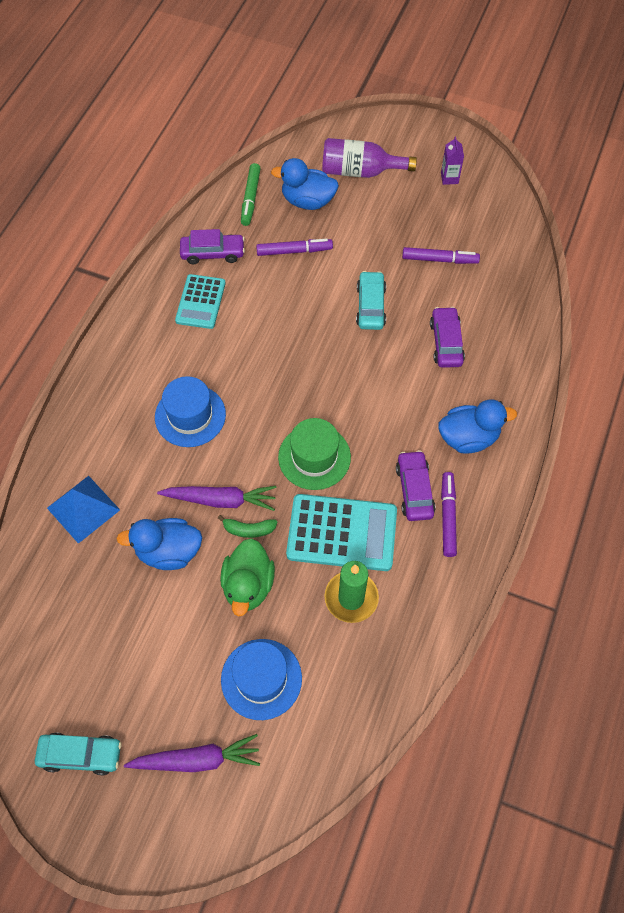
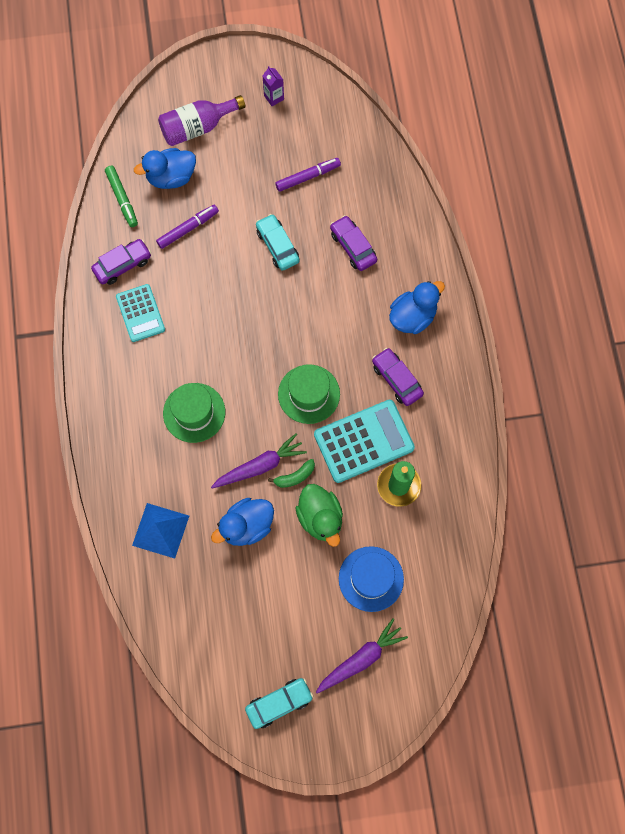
camera: 30 degrees left, 10 degrees up
(190, 416) = (194, 412): blue hat -> green hat
(448, 516) = (432, 387): purple marker -> none

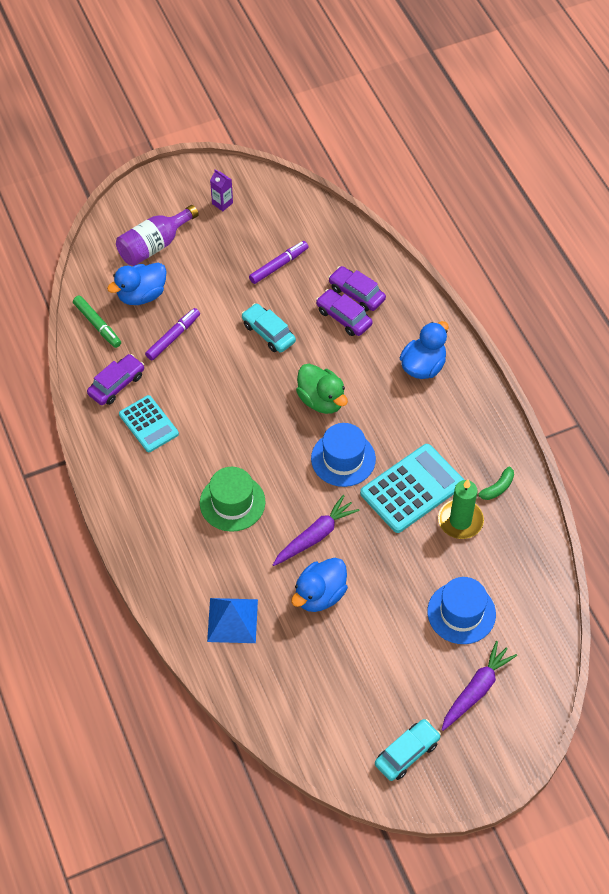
camera: 15 degrees left, 15 degrees down
(295, 477) = (353, 537): green banana -> green banana (497, 488)
(309, 394) = (343, 459): green hat -> blue hat
(320, 518) = (392, 569): green duck -> green duck (321, 400)
(397, 379) = (426, 425): purple car -> purple car (356, 293)

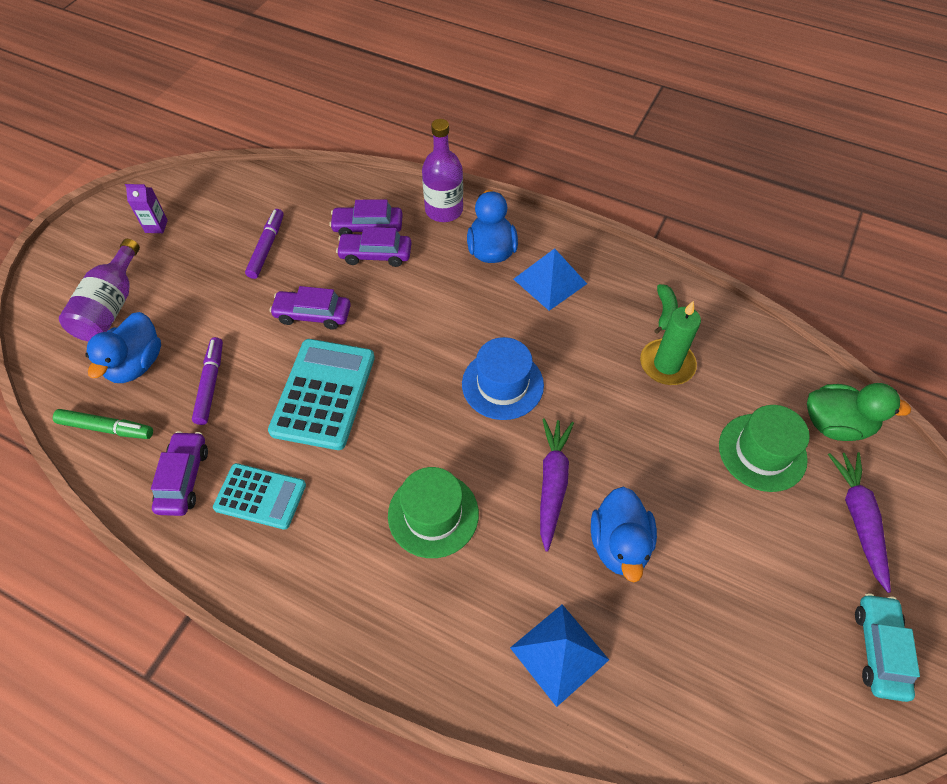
camera: 40 degrees left, 0 degrees up
(268, 333) = (313, 315): turquoise car -> purple car
(321, 400) = (427, 343): green duck -> green duck (835, 424)
(412, 489) = (594, 366): turquoise calculator -> turquoise calculator (323, 394)
(420, 315) = (444, 210): none -> purple bottle
(441, 414) = (549, 281): none -> blue pyramid
(461, 613) = (762, 452): blue hat -> green hat

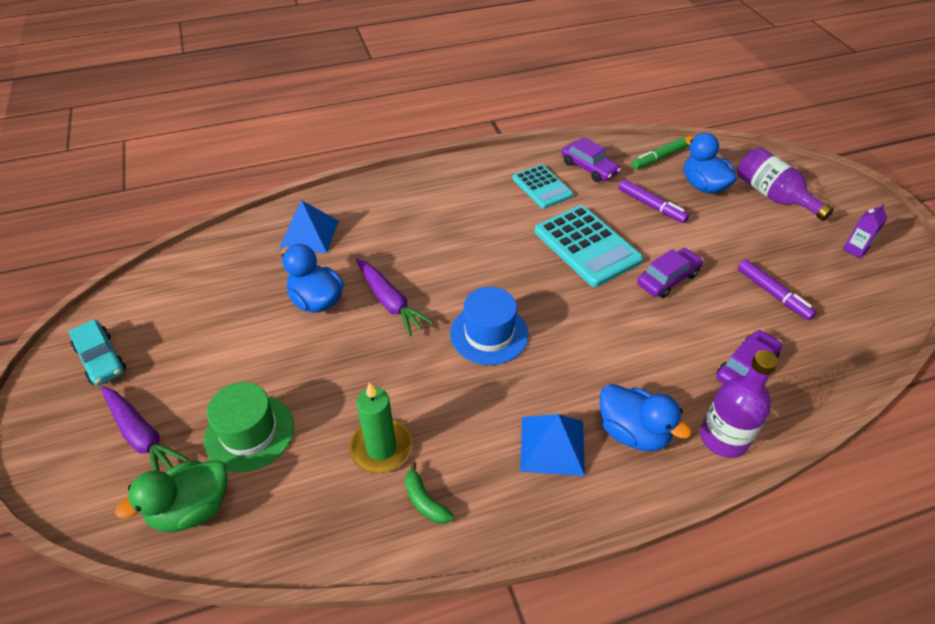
camera: 135 degrees right, 10 degrees down
(260, 496) = (542, 187): turquoise calculator -> turquoise calculator turned 90 degrees counterclockwise
(375, 255) = (703, 351): purple car -> none
(433, 514) = (443, 240): green hat -> none

